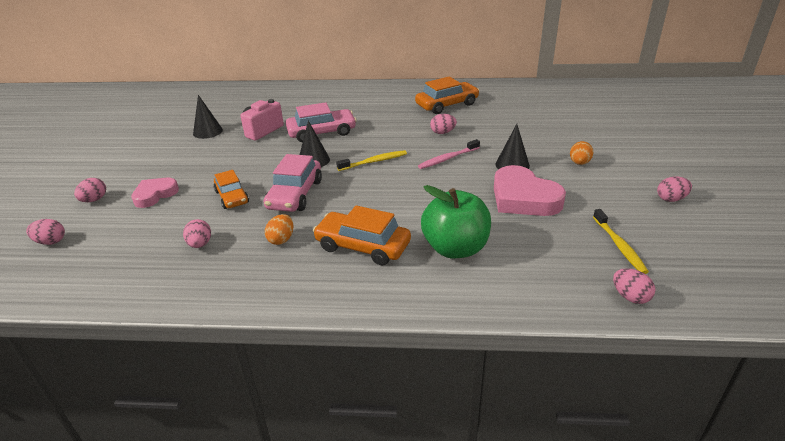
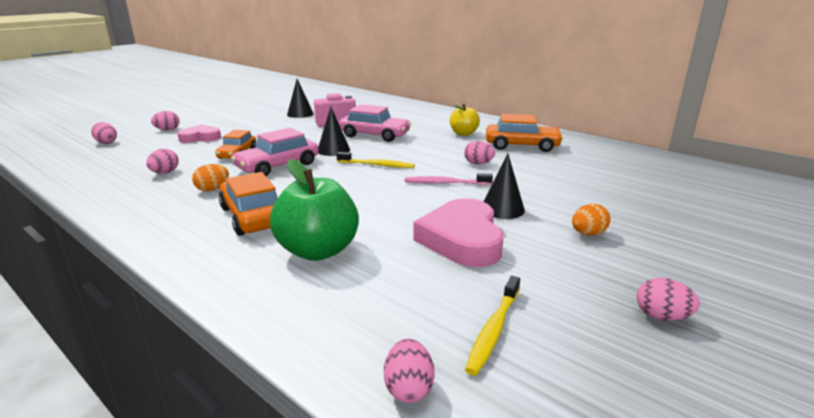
camera: 35 degrees right, 10 degrees down
(389, 107) = (463, 133): none -> yellow apple

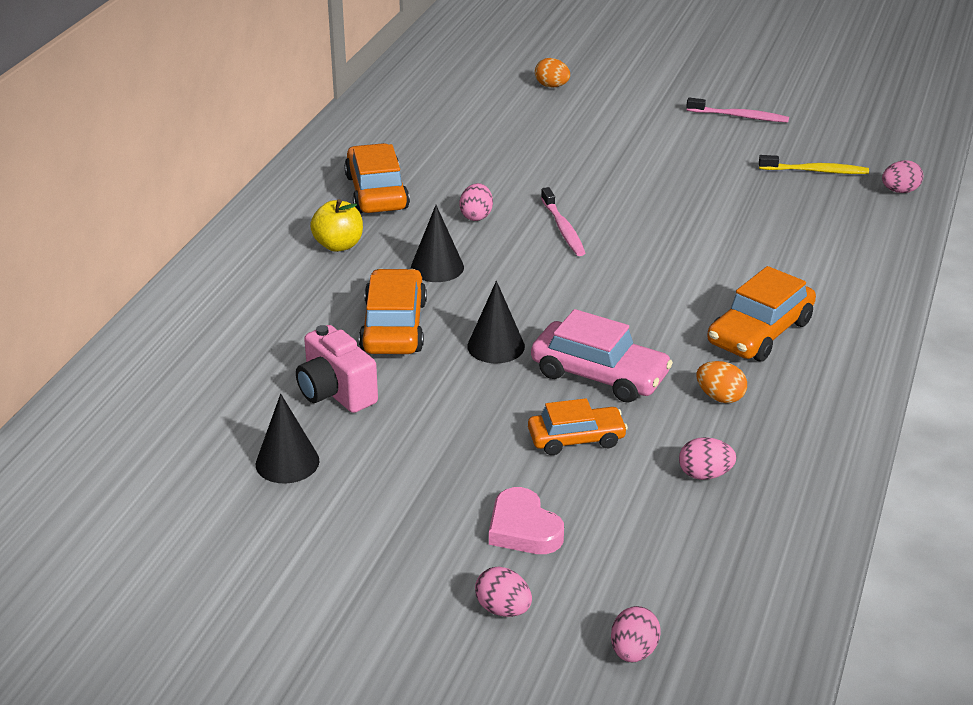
camera: 110 degrees left, 10 degrees up
(318, 250) = (787, 268): green apple -> none
(374, 135) = (394, 326): pink car -> orange car
(377, 165) = (535, 290): yellow toothbrush -> none
(462, 239) = (696, 199): pink heart -> none
(502, 209) = (610, 186): black cone -> black cone (437, 267)
(588, 234) = (631, 142): orange egg -> orange egg (552, 86)
(661, 316) = (739, 116): pink egg -> pink toothbrush

